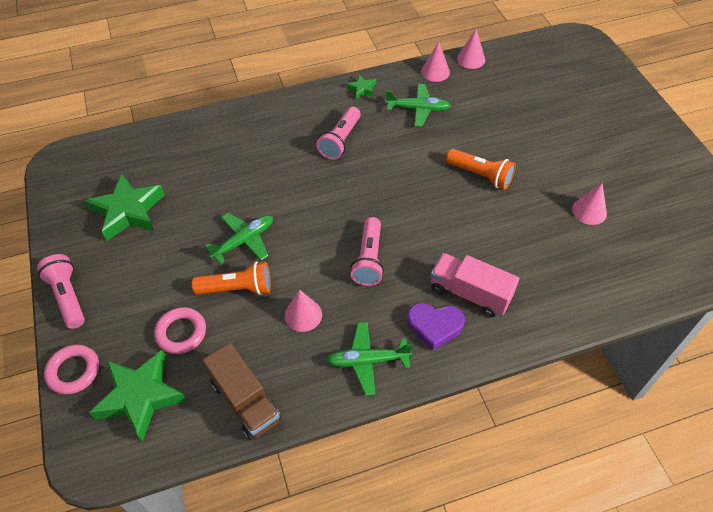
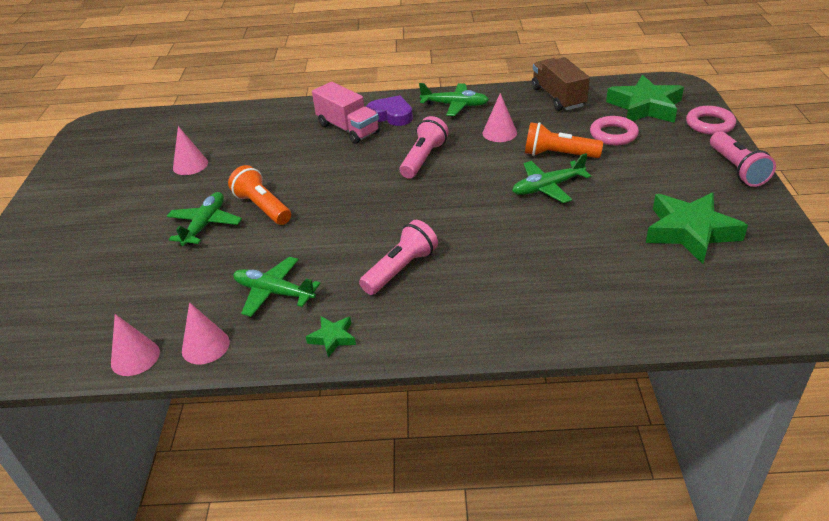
camera: 160 degrees left, 15 degrees down
(513, 151) = (205, 224): none -> green plane

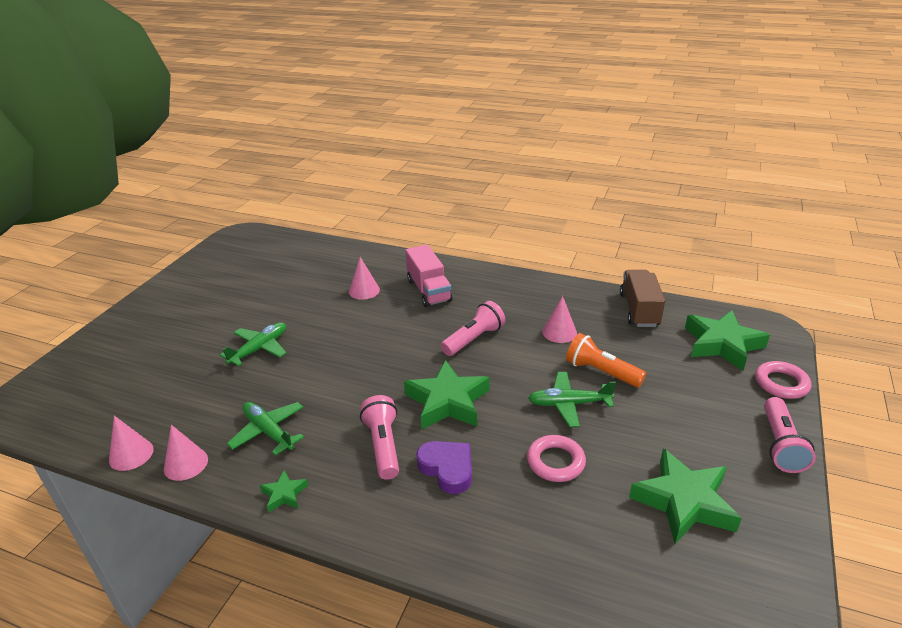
camera: 20 degrees right, 5 degrees down
(190, 165) = (284, 290): pink cone -> pink cone (364, 290)
(263, 207) = (312, 346): orange flashlight -> none
(391, 115) = (473, 287): purple heart -> purple heart (447, 469)
(401, 269) = (383, 445): pink flashlight -> pink flashlight turned 75 degrees counterclockwise
(436, 216) = (447, 401): none -> green star
(455, 105) = (536, 292): green plane -> none
(613, 134) = (670, 366): pink ring -> pink ring (555, 462)

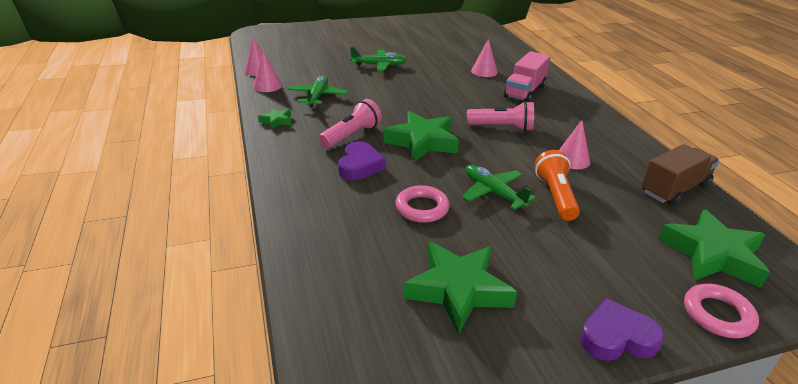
camera: 50 degrees right, 0 degrees up
(780, 445) = (616, 337): pink flashlight -> purple heart

